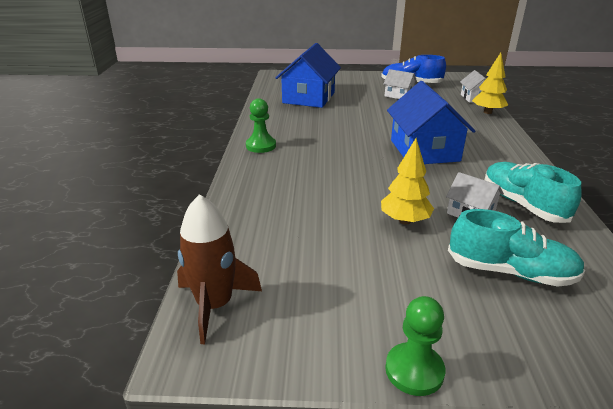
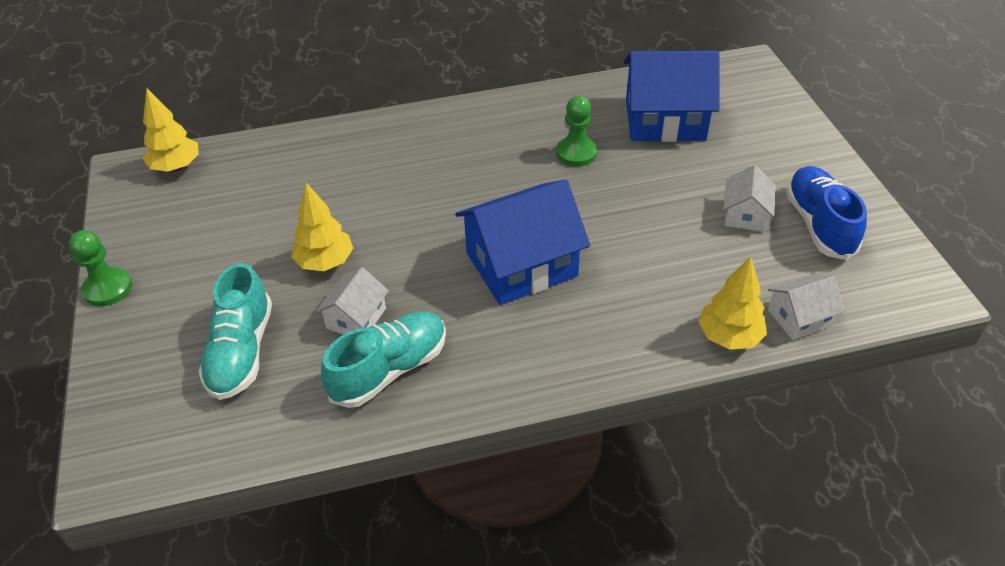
camera: 75 degrees right, 15 degrees up
(214, 305) = (176, 167): brown rocket -> yellow tree
(261, 146) = (472, 117): green pawn -> green pawn (576, 153)

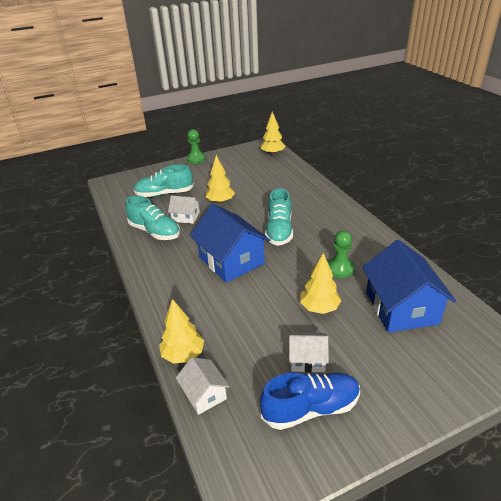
camera: 80 degrees right, 10 degrees down
(458, 198) = (279, 231): none -> turquoise shoe
(654, 187) = (319, 308): none -> yellow tree

